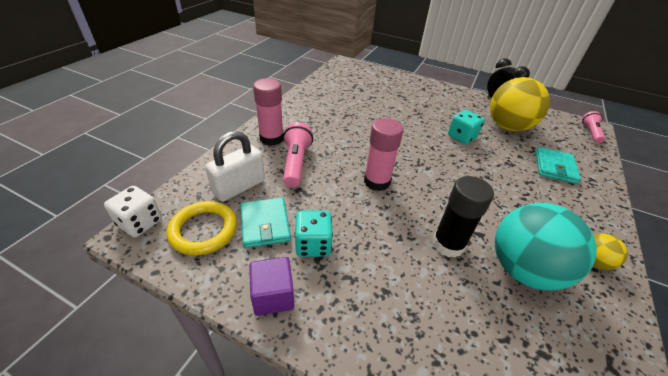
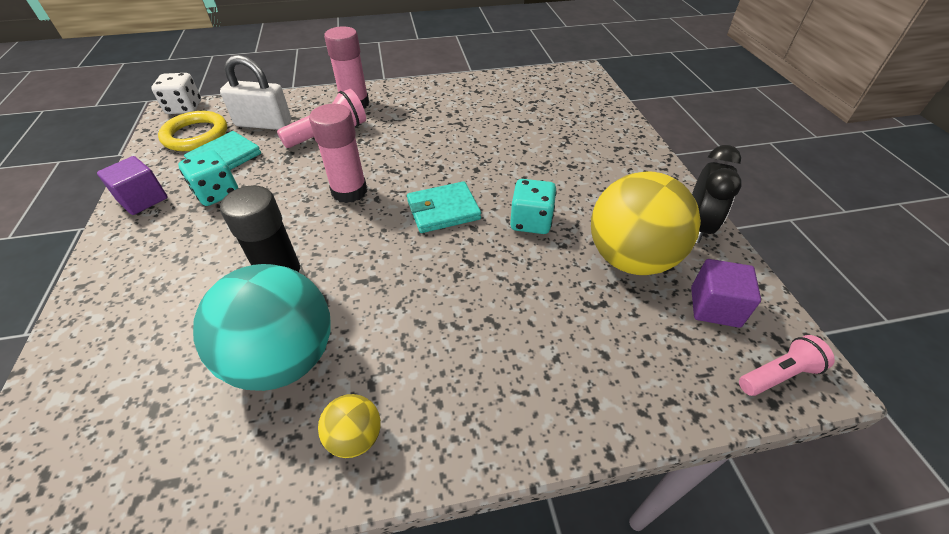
camera: 55 degrees right, 5 degrees up
(549, 125) = (714, 307): none -> purple cube
(555, 167) = (572, 343): turquoise wallet -> turquoise wallet (443, 210)

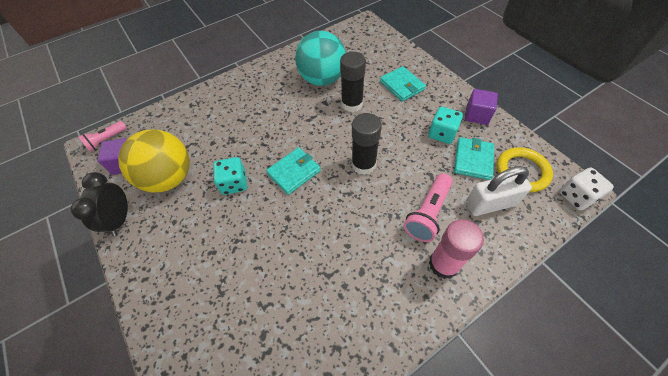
camera: 160 degrees right, 10 degrees up
(169, 283) = (402, 85): none -> turquoise wallet
(349, 191) = (363, 164): pink glue stick -> black glue stick
(355, 437) = (278, 69): yellow ball -> none

